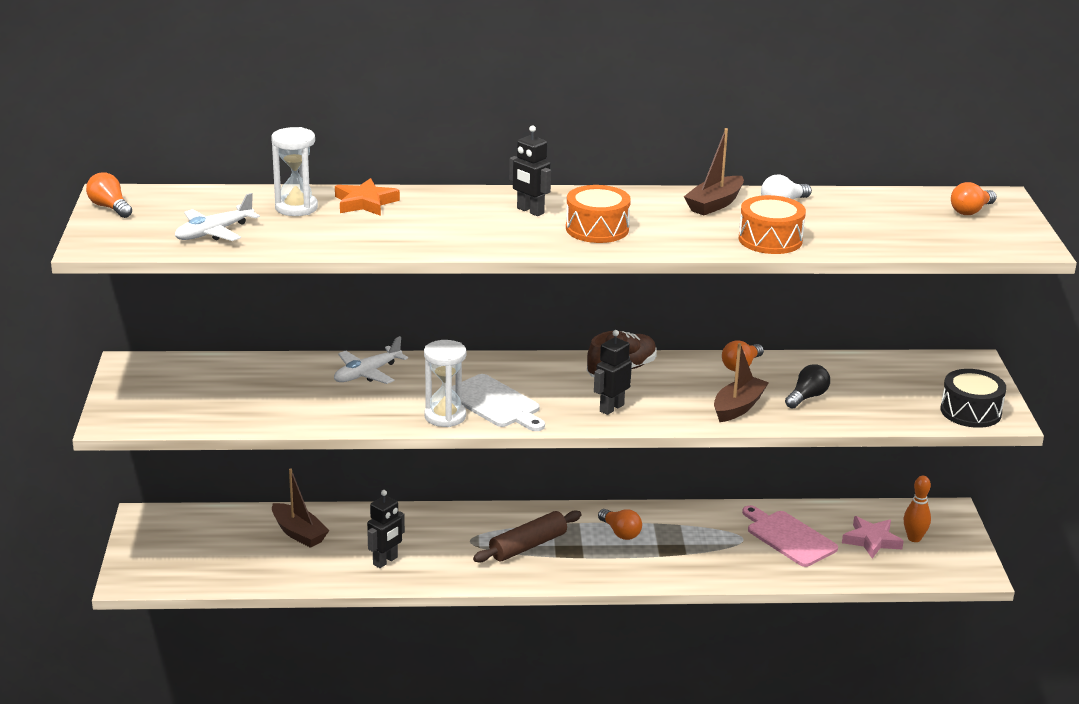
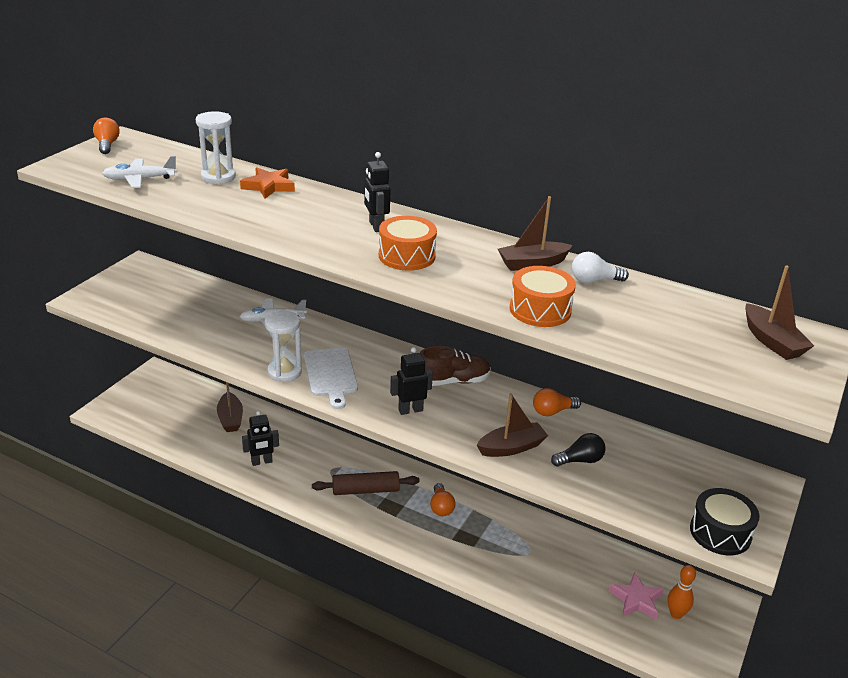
camera: 30 degrees right, 5 degrees up
(789, 537) = (568, 566): pink cutting board -> none
(971, 211) = (772, 341): orange light bulb -> brown boat

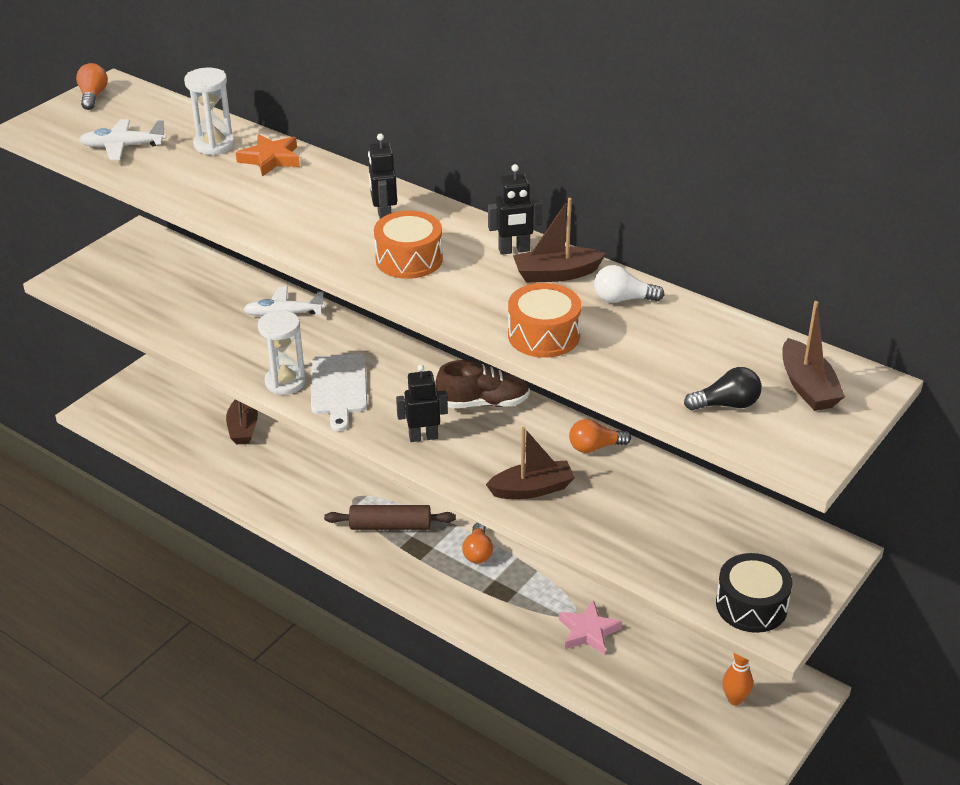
camera: 10 degrees right, 5 degrees up
(262, 462) = (272, 484): black robot -> black robot (514, 250)
(580, 460) = (610, 509): black light bulb -> black light bulb (726, 404)
(636, 600) = (690, 679): pink star -> pink star (588, 631)

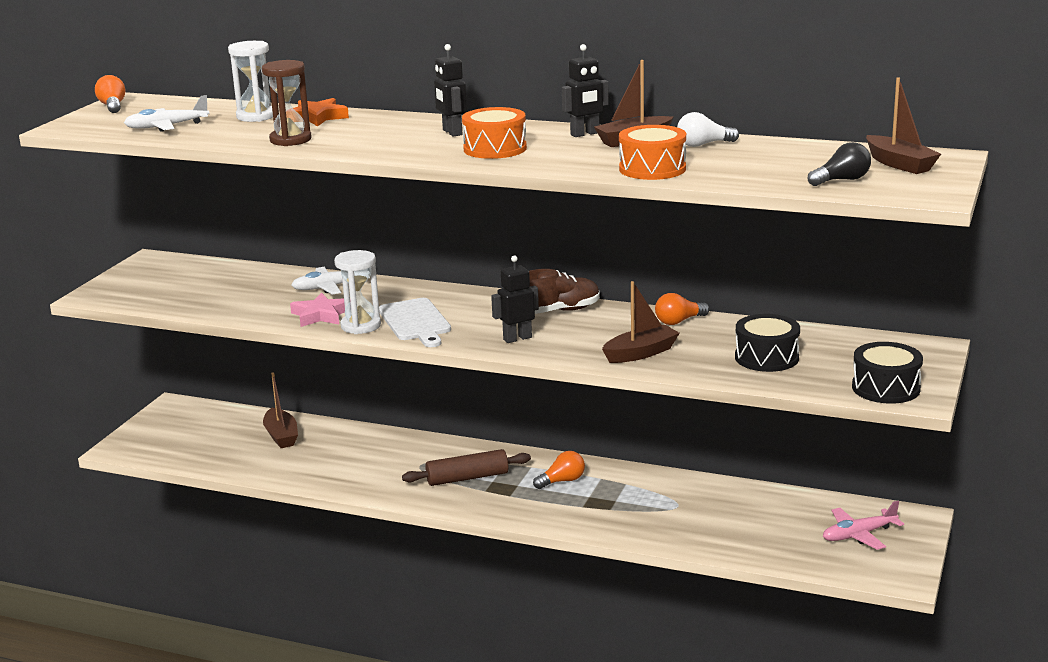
camera: 15 degrees left, 15 degrees down
(223, 197) = (290, 140): none -> brown hourglass
(478, 552) = (562, 481): orange light bulb -> orange light bulb turned 105 degrees counterclockwise
(588, 631) = (698, 515): pink star -> pink star (321, 315)
(654, 527) = (766, 358): none -> black drum
(735, 699) = (858, 535): orange bowling pin -> pink plane

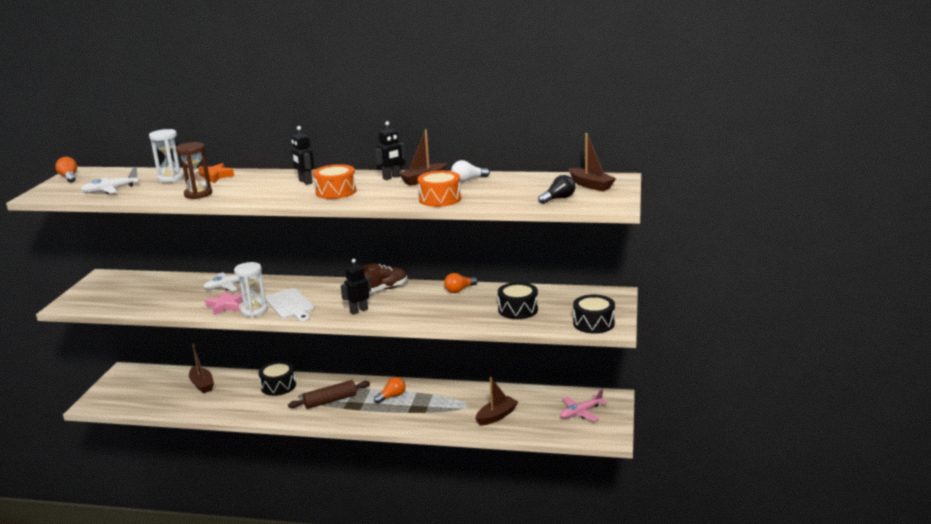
camera: 10 degrees left, 0 degrees up
(393, 449) = (278, 386): none -> black drum
(641, 353) = (439, 314): brown boat -> brown boat (496, 416)

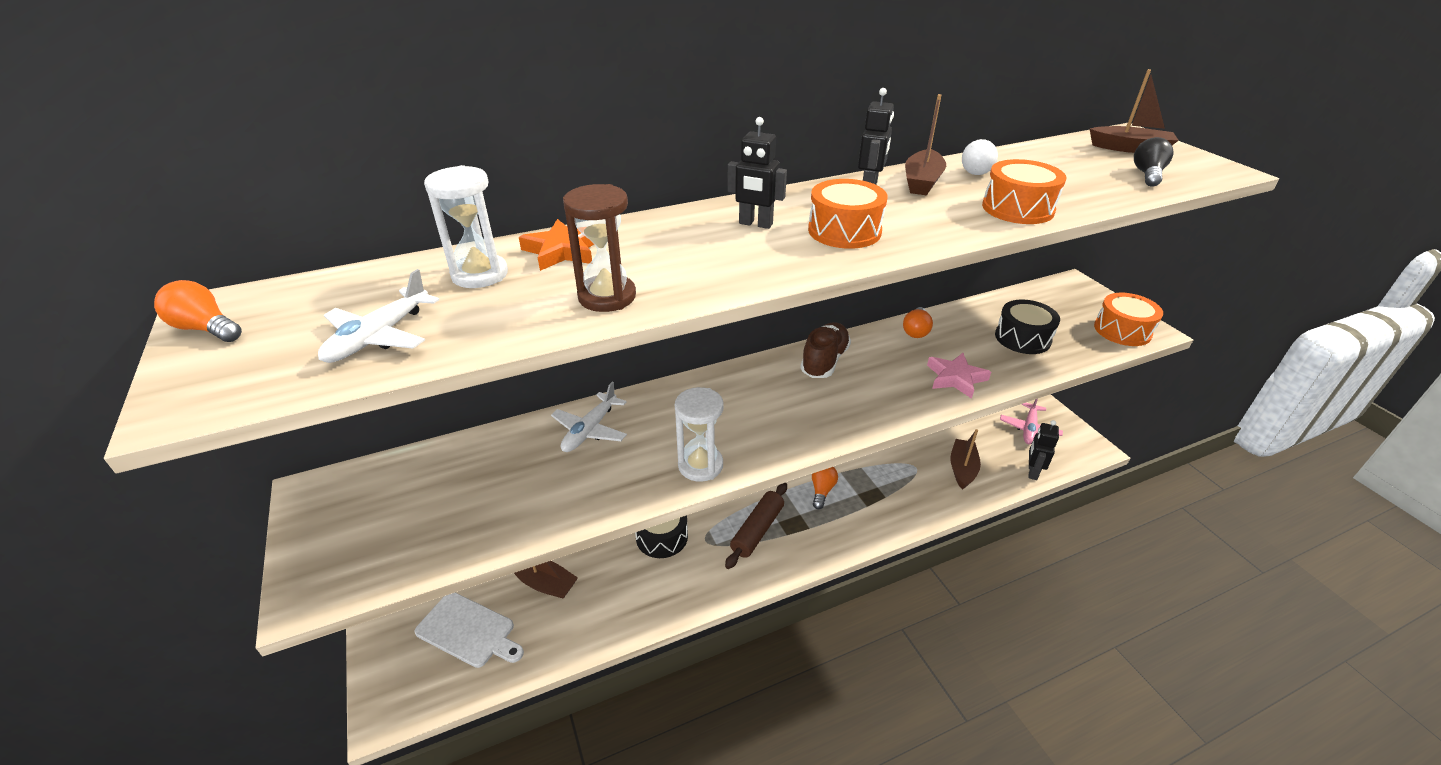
camera: 35 degrees left, 15 degrees up
(226, 306) = (640, 472): pink star -> pink star (955, 378)
(290, 305) = (739, 433): white cutting board -> white cutting board (468, 631)
(358, 311) = (848, 407): black robot -> black robot (1032, 472)
(593, 323) = (1122, 330): black drum -> orange drum

